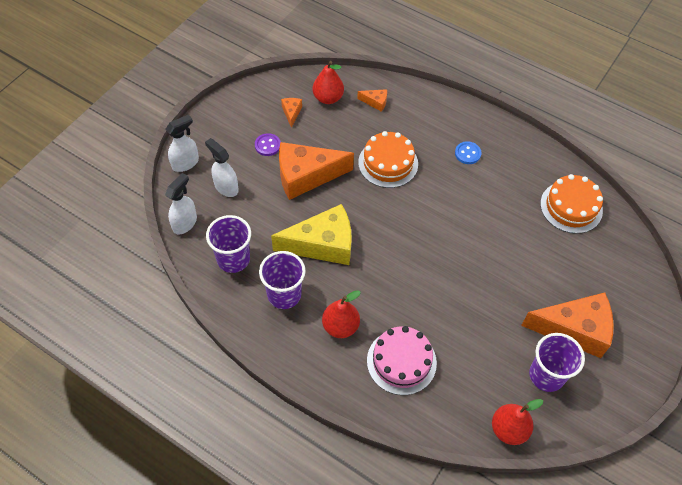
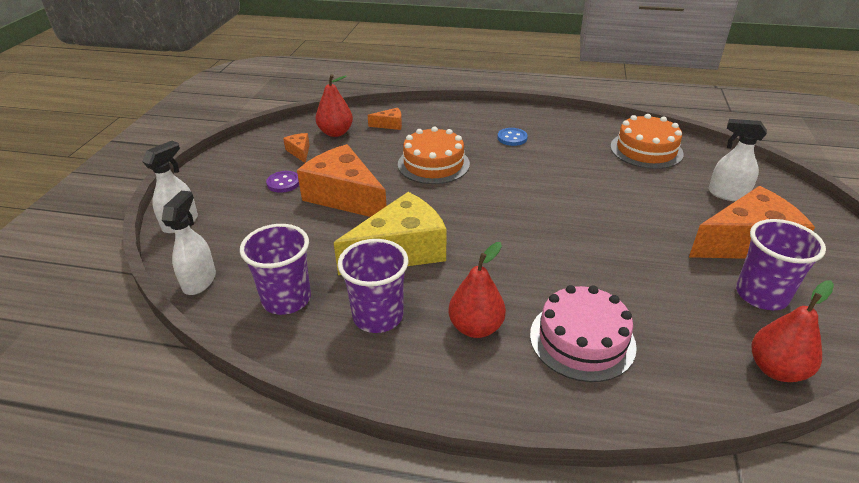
camera: 20 degrees left, 20 degrees down
(226, 187) = (245, 231): white spray bottle -> white spray bottle (727, 194)
(306, 176) = (344, 196): orange cheese -> orange cheese turned 75 degrees clockwise

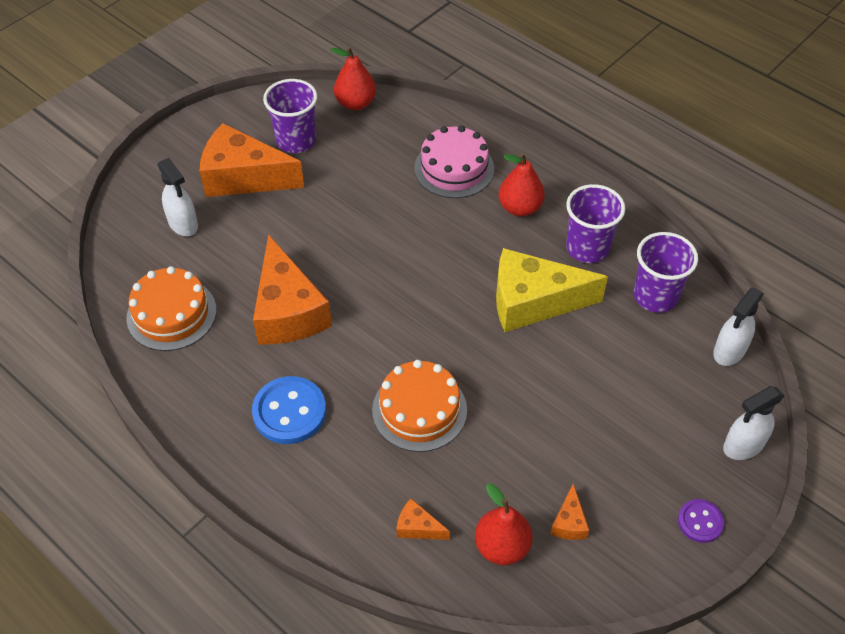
camera: 150 degrees left, 15 degrees up
(283, 183) = (610, 463): purple button -> purple button (700, 522)
(344, 196) = (550, 403): orange cheese -> orange cheese (288, 311)
(512, 138) = (289, 412): blue button -> blue button, size x1.75

